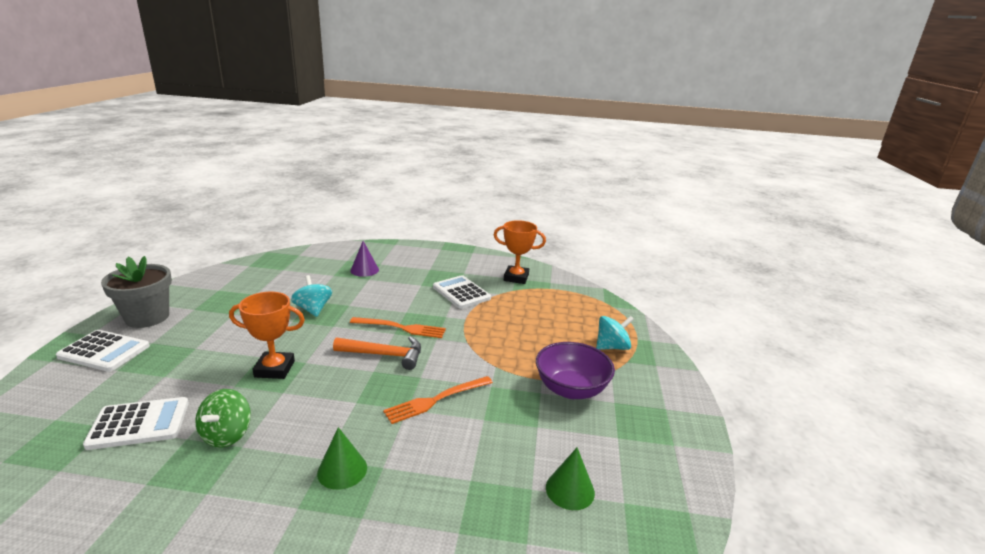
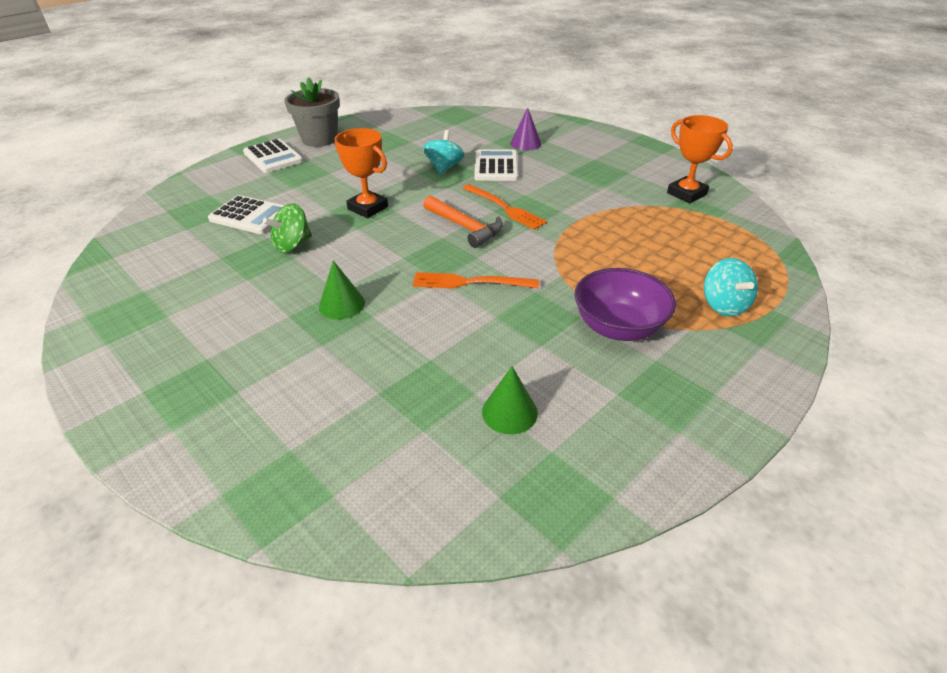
camera: 40 degrees right, 15 degrees up
(461, 293) = (602, 192): white calculator -> white calculator (496, 166)
(612, 347) = (724, 305): turquoise spinning top -> turquoise spinning top turned 60 degrees clockwise

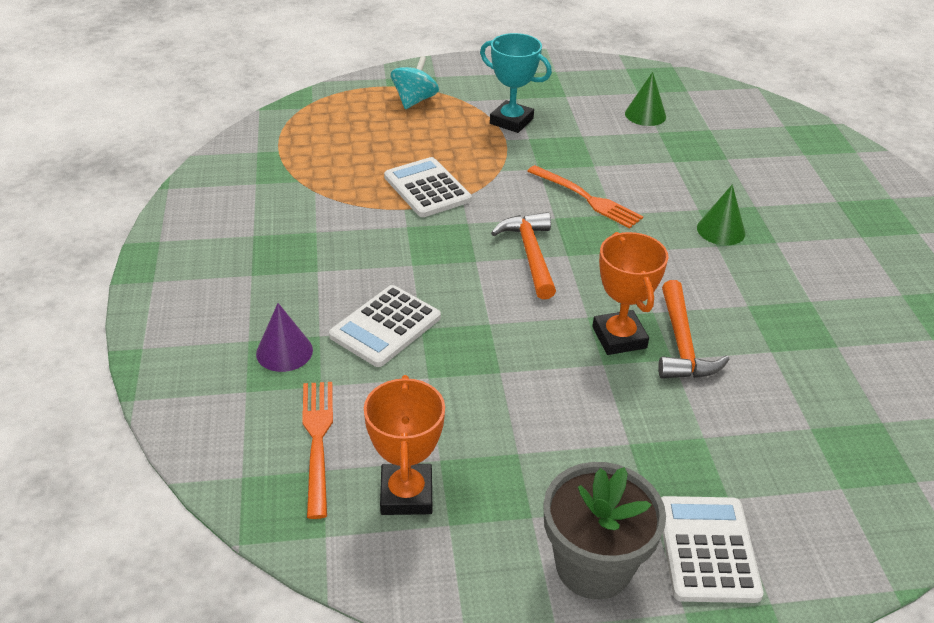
camera: 145 degrees left, 0 degrees up
(250, 216) = (786, 402): white calculator -> white calculator (427, 188)
(292, 245) = (743, 323): green spinning top -> none
(328, 219) = (681, 344): none -> orange hammer
(444, 168) = (455, 362): turquoise spinning top -> none
(505, 208) = (459, 256): orange fork -> orange fork (317, 440)
(618, 327) = (511, 121): purple bowl -> turquoise trophy
(686, 194) = (253, 182): orange trophy -> orange trophy (406, 494)

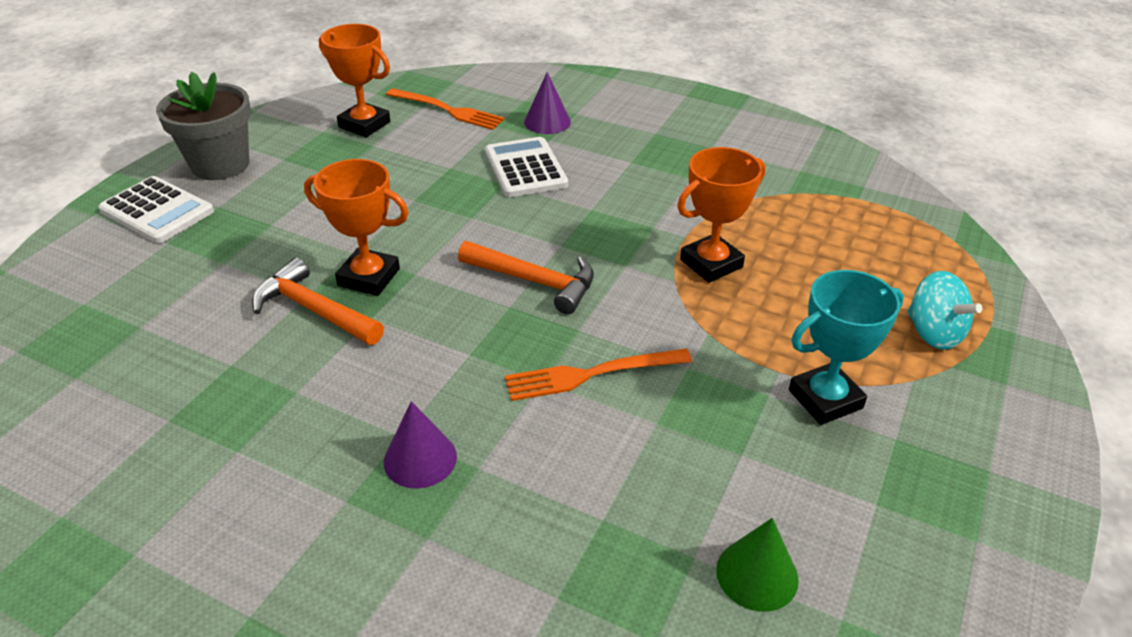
camera: 125 degrees right, 0 degrees up
(427, 188) = (711, 263): white calculator -> orange trophy
(721, 230) = (420, 459): green cone -> purple cone

